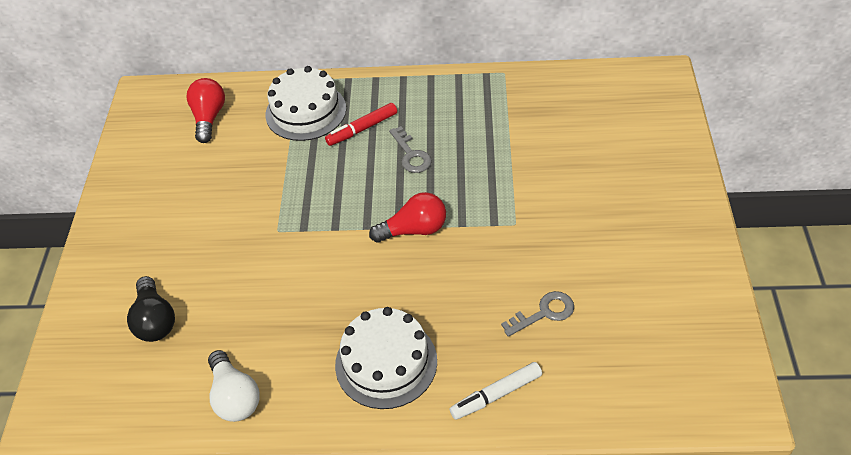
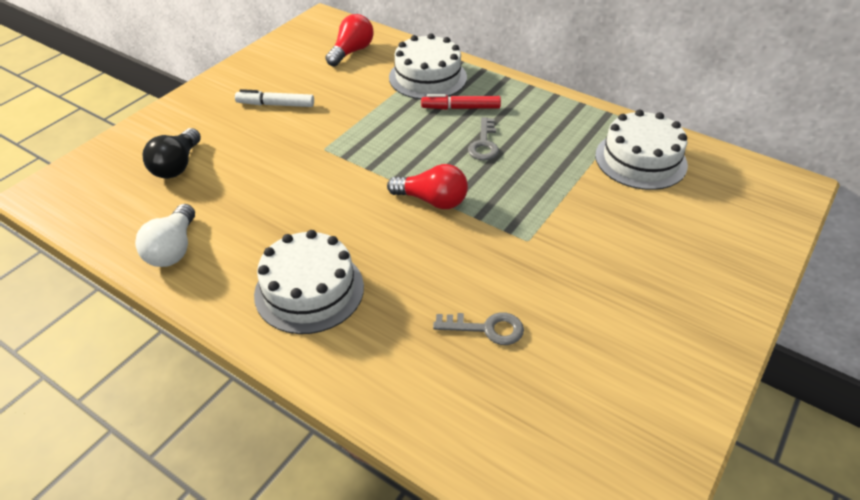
camera: 30 degrees right, 5 degrees down
(496, 395) = (376, 373): white marker -> white marker (275, 105)
(543, 107) = (640, 160): none -> white cake

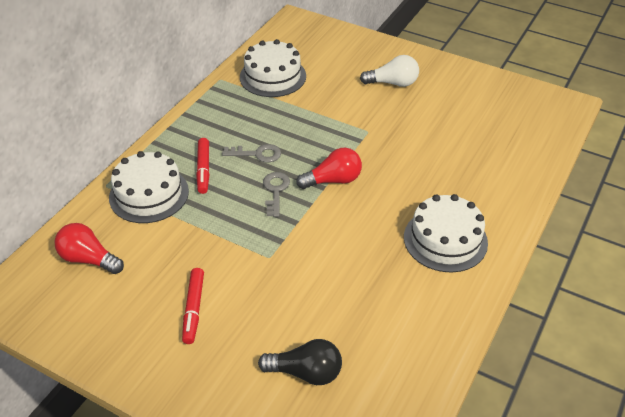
camera: 95 degrees left, 0 degrees up
(173, 249) = (423, 340): white light bulb -> white light bulb (393, 83)
(275, 105) = (193, 309): white marker -> red marker
(432, 200) = (333, 180): red light bulb -> red light bulb turned 60 degrees clockwise
(487, 328) = (453, 149): grey key -> grey key (275, 191)

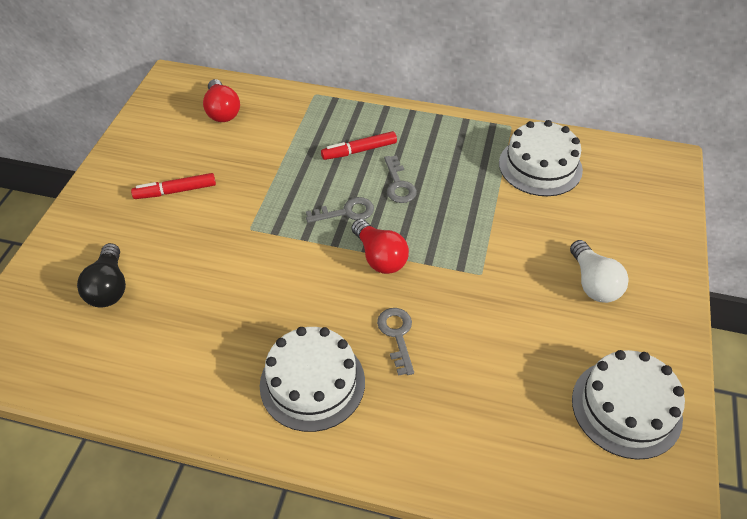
camera: 75 degrees right, 5 degrees up
(89, 259) = (222, 111): red light bulb -> red light bulb turned 150 degrees clockwise
(149, 194) = (312, 124): white cake -> white cake (626, 408)
(412, 186) = (397, 335): none -> grey key

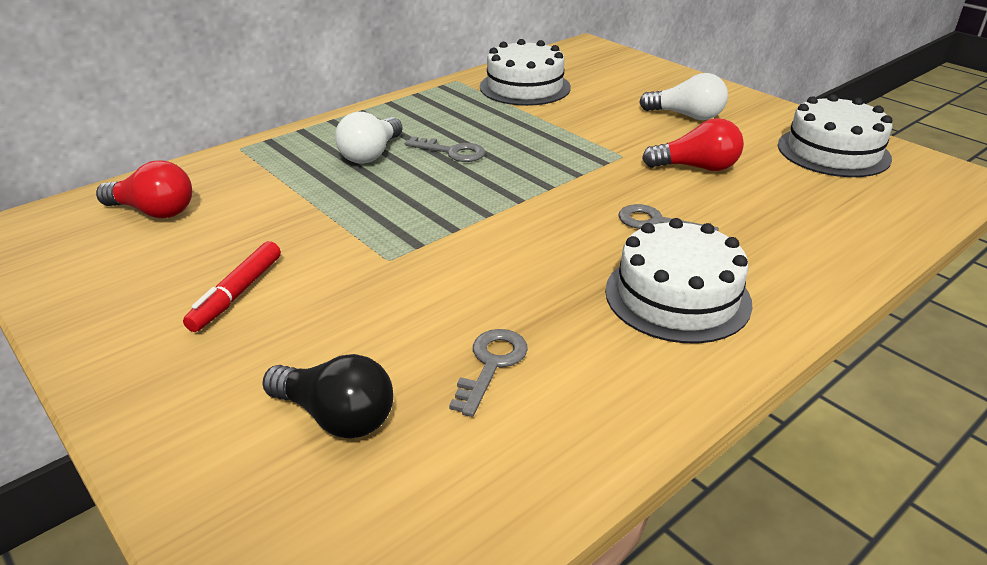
camera: 55 degrees left, 15 degrees down
(346, 212) = (450, 191): grey key -> grey key (491, 364)
(359, 151) = (371, 154): red marker -> white light bulb
(379, 257) = (539, 195): red light bulb -> red light bulb (696, 167)

